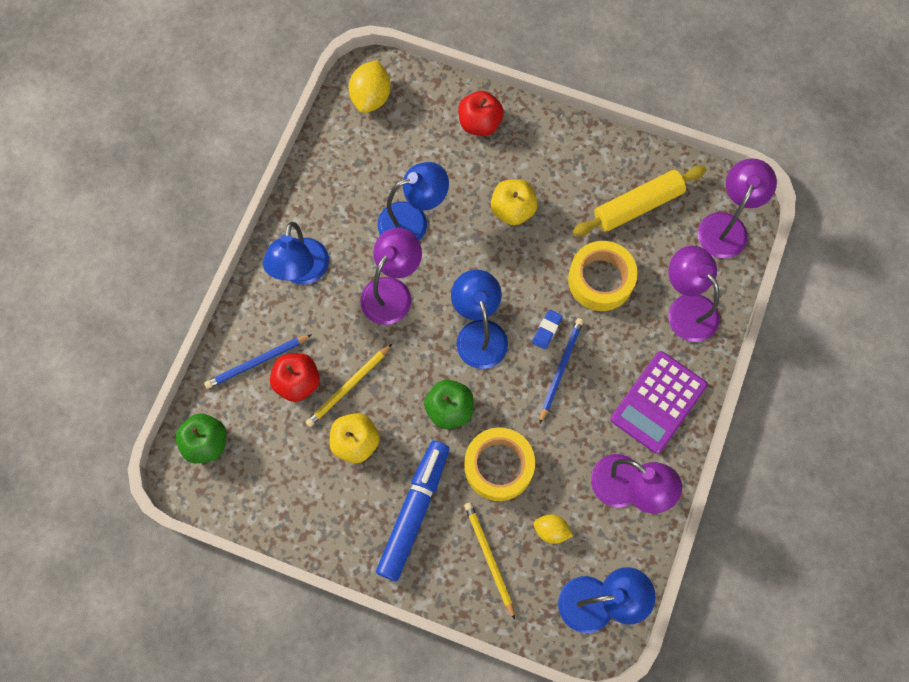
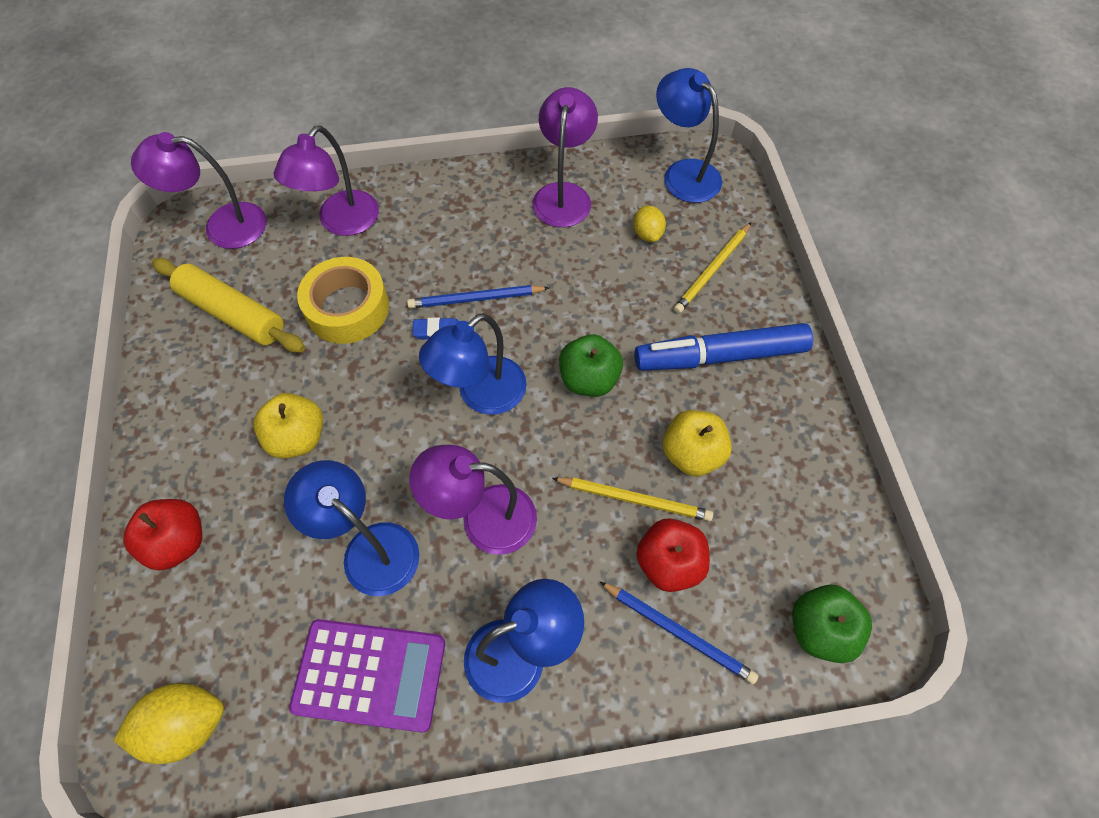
camera: 120 degrees left, 10 degrees down
(498, 466) = (618, 304): yellow tape -> none
(658, 402) = (460, 205): purple calculator -> purple calculator (370, 675)

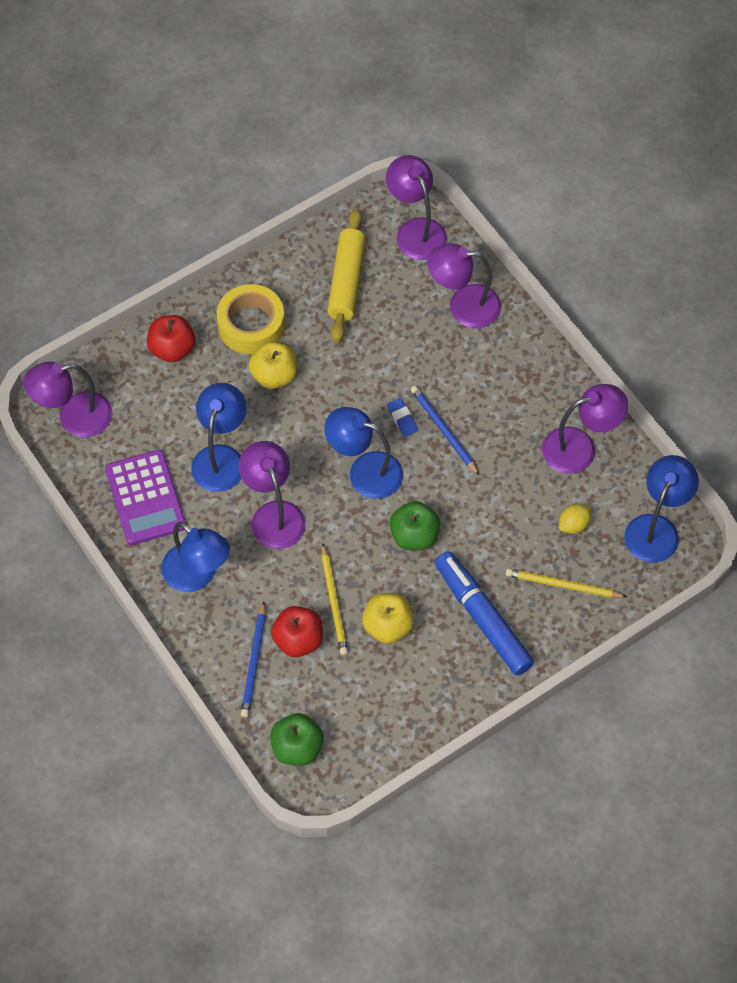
camera: 65 degrees right, 0 degrees up
(186, 725) = (74, 417): yellow lemon -> purple lamp
(347, 308) = (390, 351): yellow tape -> yellow tape (251, 325)

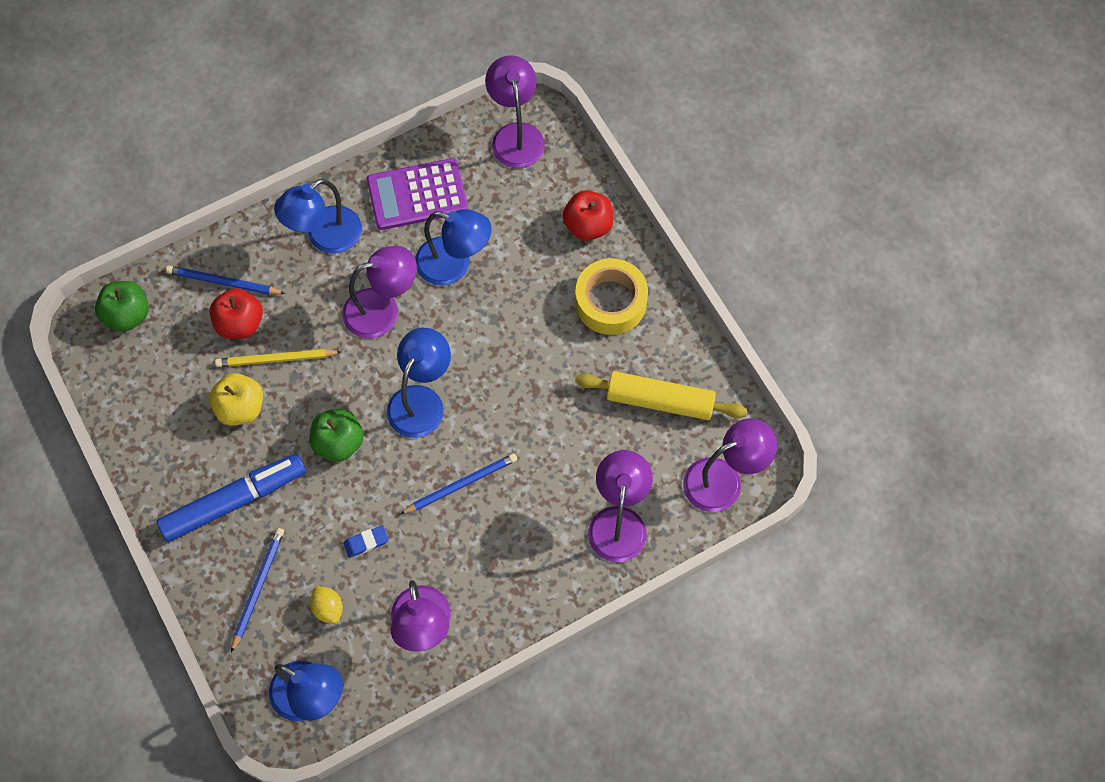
camera: 95 degrees right, 5 degrees up
(274, 375) = (546, 320): yellow apple -> none
(402, 419) = (480, 443): blue eraser -> blue eraser (366, 542)
(563, 585) = (258, 588): yellow pencil -> blue pencil

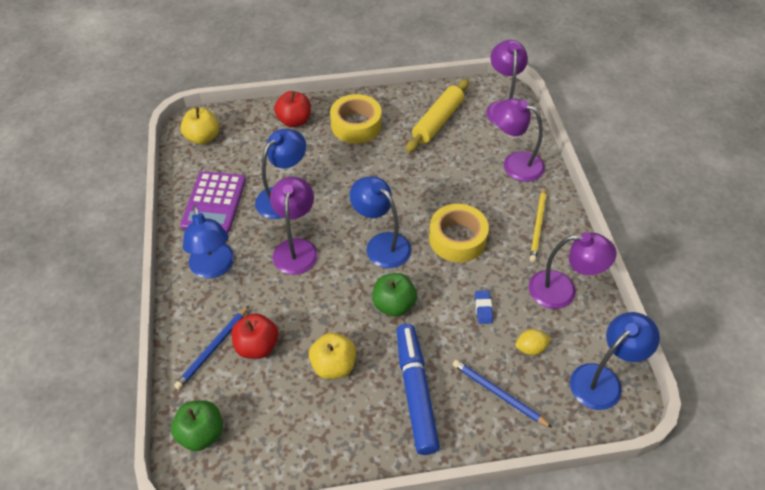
camera: 70 degrees left, 15 degrees down
(276, 359) = (302, 329): yellow pencil -> yellow pencil (538, 226)
(461, 484) = (457, 239): blue pencil -> yellow tape
(516, 135) = (203, 137): purple lamp -> yellow apple

